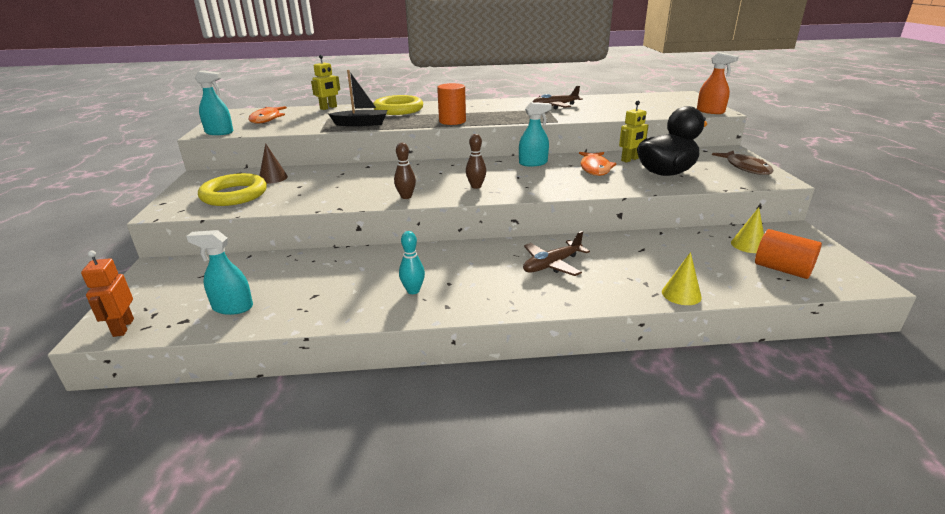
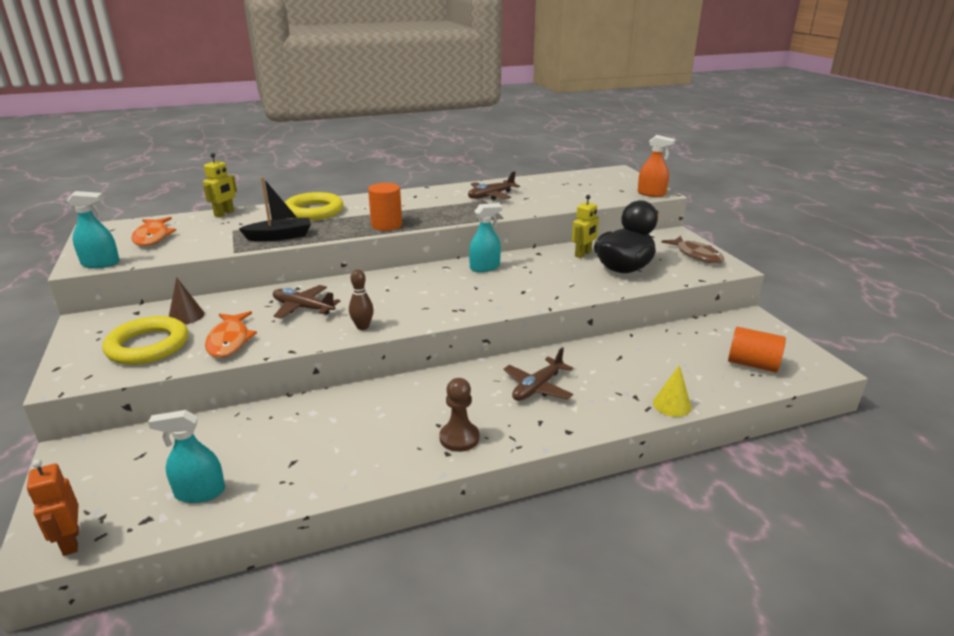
camera: 15 degrees left, 0 degrees up
(365, 180) = (303, 308): none -> brown plane
(413, 290) = (403, 439): turquoise bowling pin -> none
(463, 296) = (459, 438): none -> brown pawn
(476, 186) = (435, 305): brown bowling pin -> none
(595, 168) = (552, 269): orange fish -> orange fish (229, 340)
(748, 245) = (715, 340): yellow cone -> none

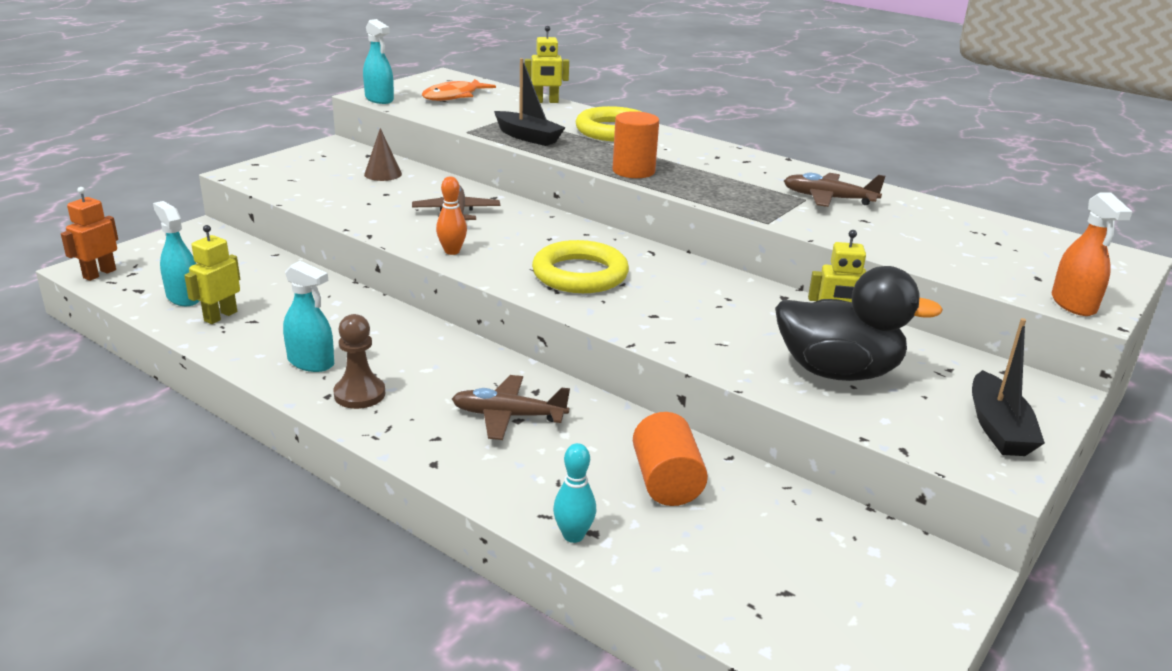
camera: 55 degrees right, 0 degrees up
(148, 346) = (318, 179): yellow ring -> yellow ring (580, 274)
(229, 340) = (359, 205): orange fish -> none
(263, 478) = (220, 316): none -> yellow robot
(362, 327) = (452, 251): brown bowling pin -> orange bowling pin
(485, 267) = (685, 274): turquoise spray bottle -> turquoise spray bottle (311, 362)
(672, 405) = (573, 535): yellow cone -> turquoise bowling pin
(696, 255) = (998, 428): brown fish -> black boat
(752, 364) = (783, 600): orange cylinder -> orange cylinder (666, 482)

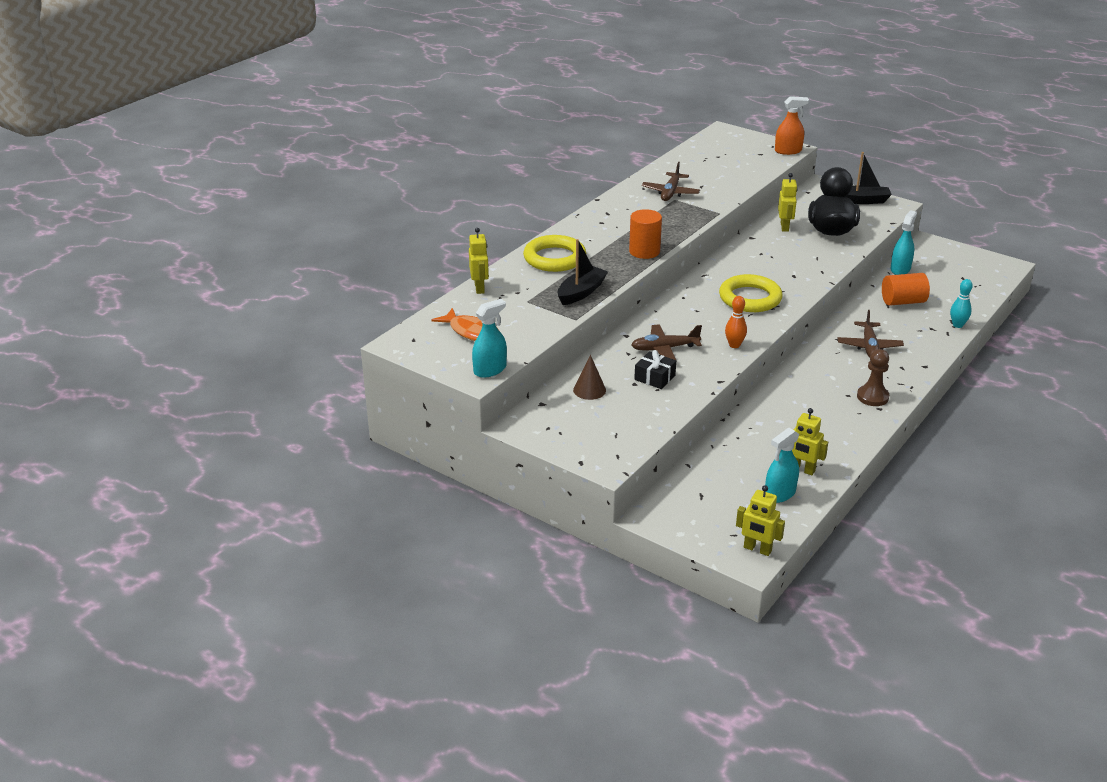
camera: 90 degrees left, 5 degrees up
(99, 274) = (757, 549): orange robot -> yellow robot
(311, 362) = (845, 420): turquoise spray bottle -> turquoise spray bottle (900, 269)
(393, 203) = (654, 377): none -> black gift

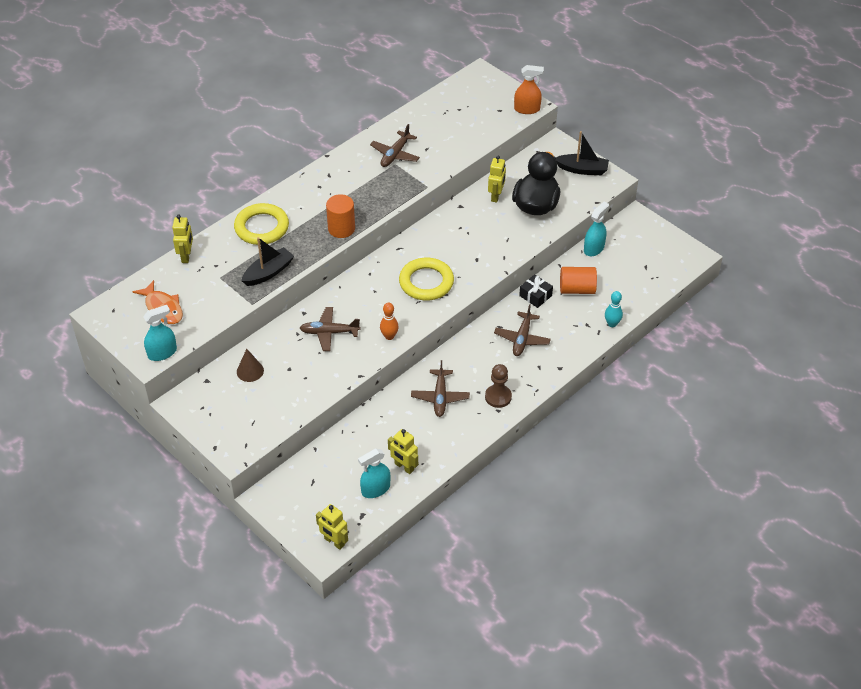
camera: 10 degrees right, 15 degrees up
(654, 377) = (308, 364): black gift -> black gift (535, 296)
(808, 404) = (440, 397): none -> brown plane

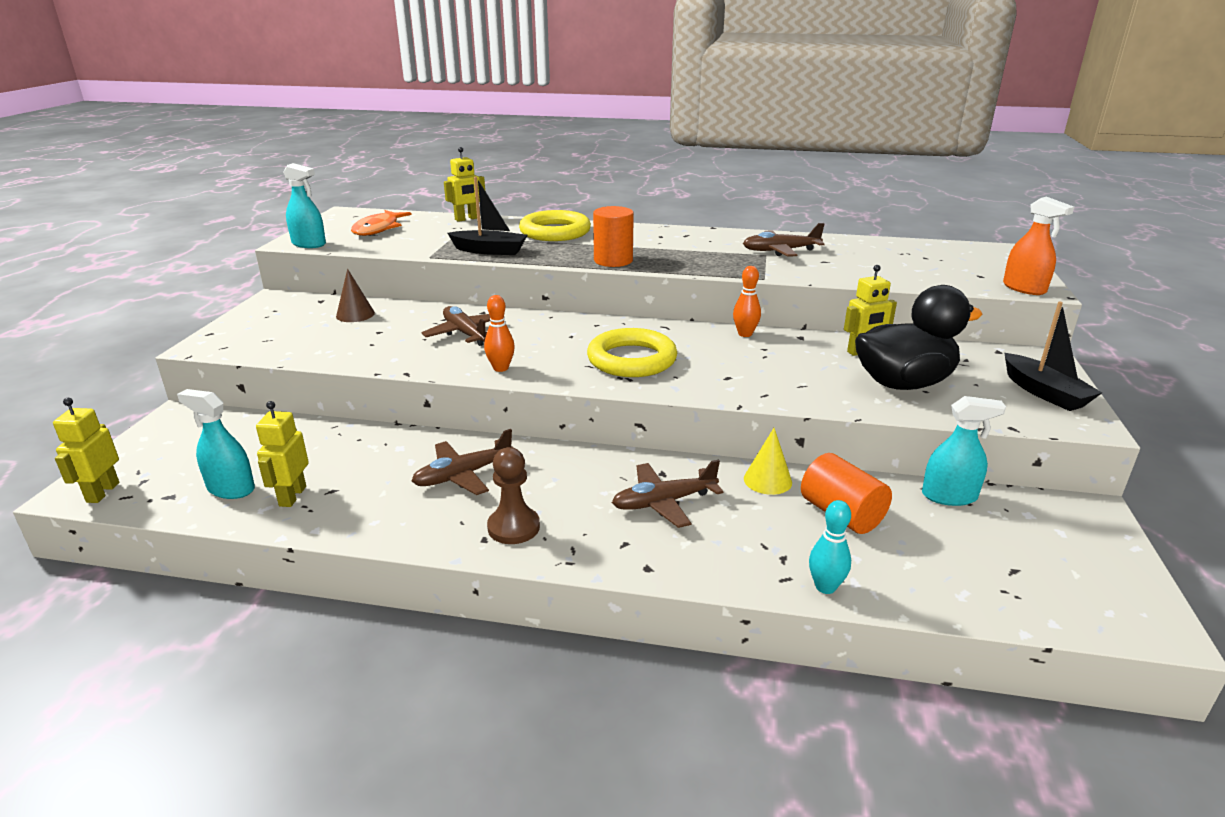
camera: 55 degrees right, 20 degrees down
(438, 224) = (745, 334): none -> orange bowling pin
(535, 296) = (767, 480): black gift -> yellow cone

